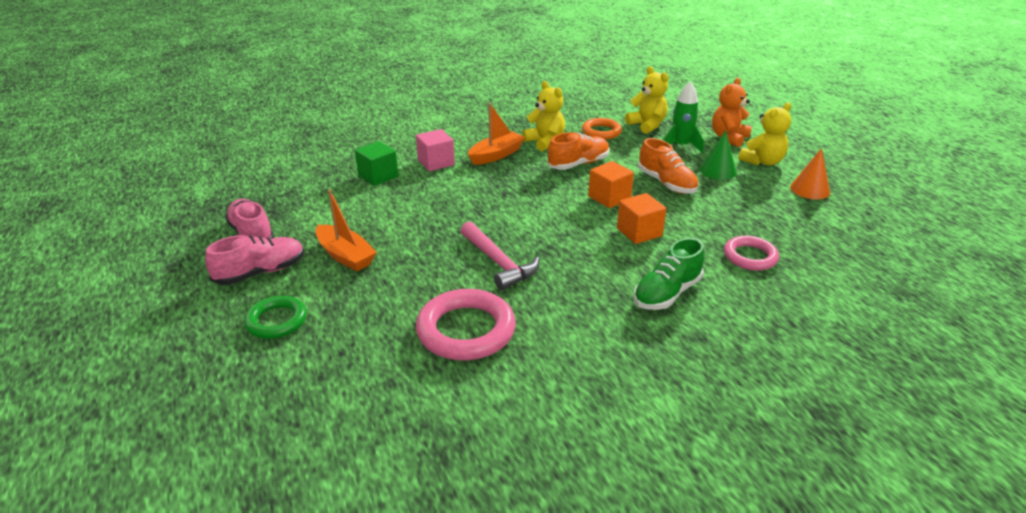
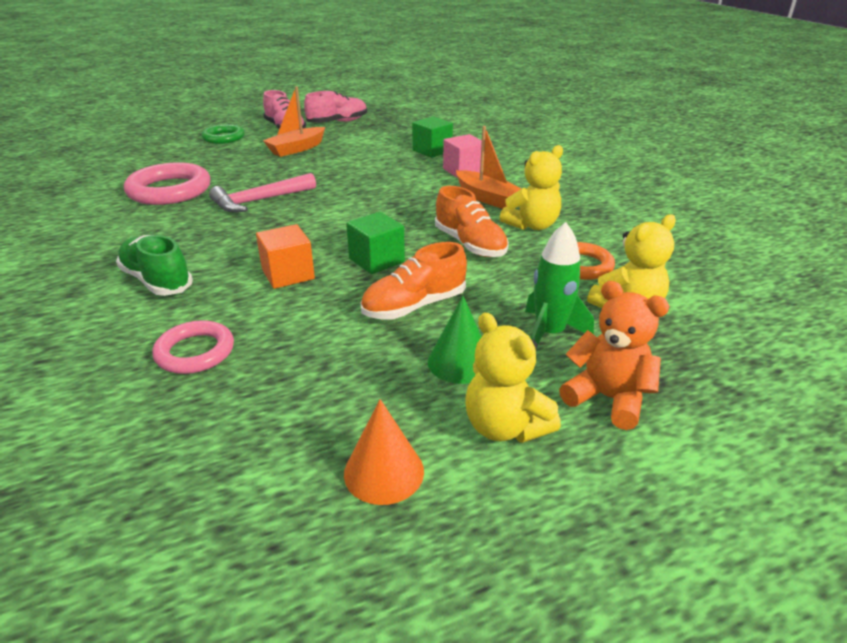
camera: 90 degrees right, 0 degrees up
(609, 197) = (376, 260): orange cube -> green cube

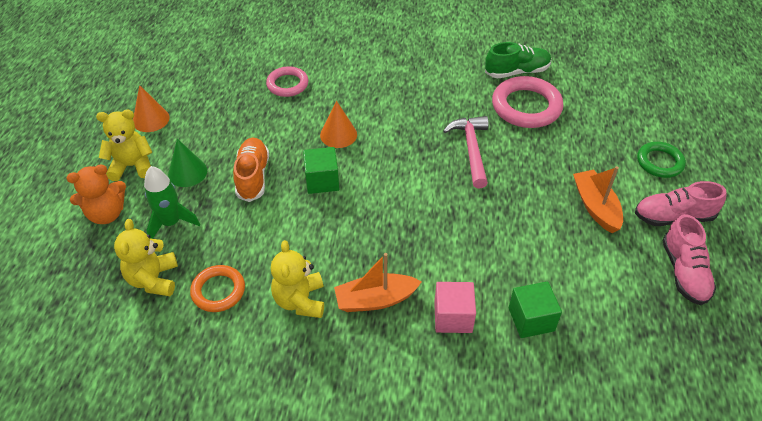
camera: 120 degrees right, 15 degrees up
(157, 281) = (375, 82): green shoe -> green shoe (517, 72)
(288, 274) = (338, 134): orange cube -> orange cone
(470, 244) = (302, 241): orange shoe -> none

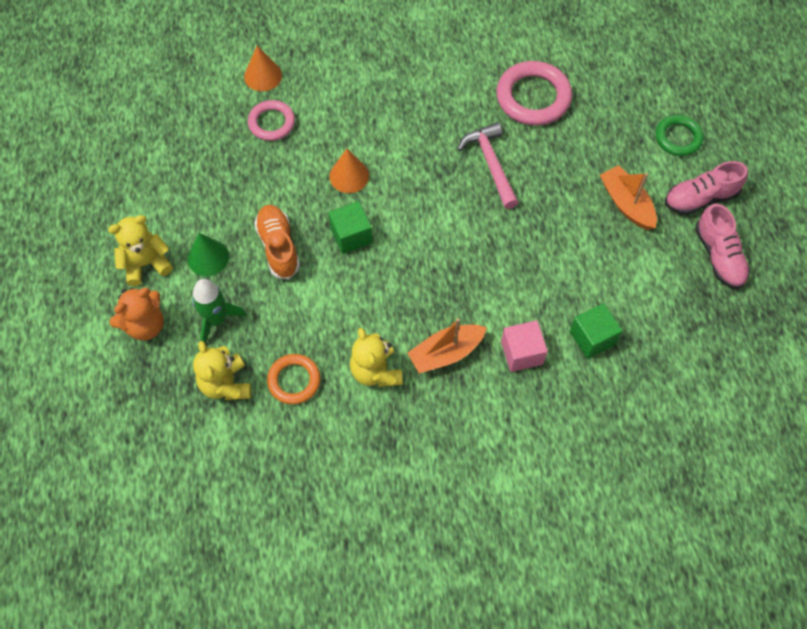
camera: 15 degrees left, 15 degrees up
(151, 119) = (139, 201): orange cone -> orange cone (263, 76)
(517, 72) = (513, 53): green shoe -> none

